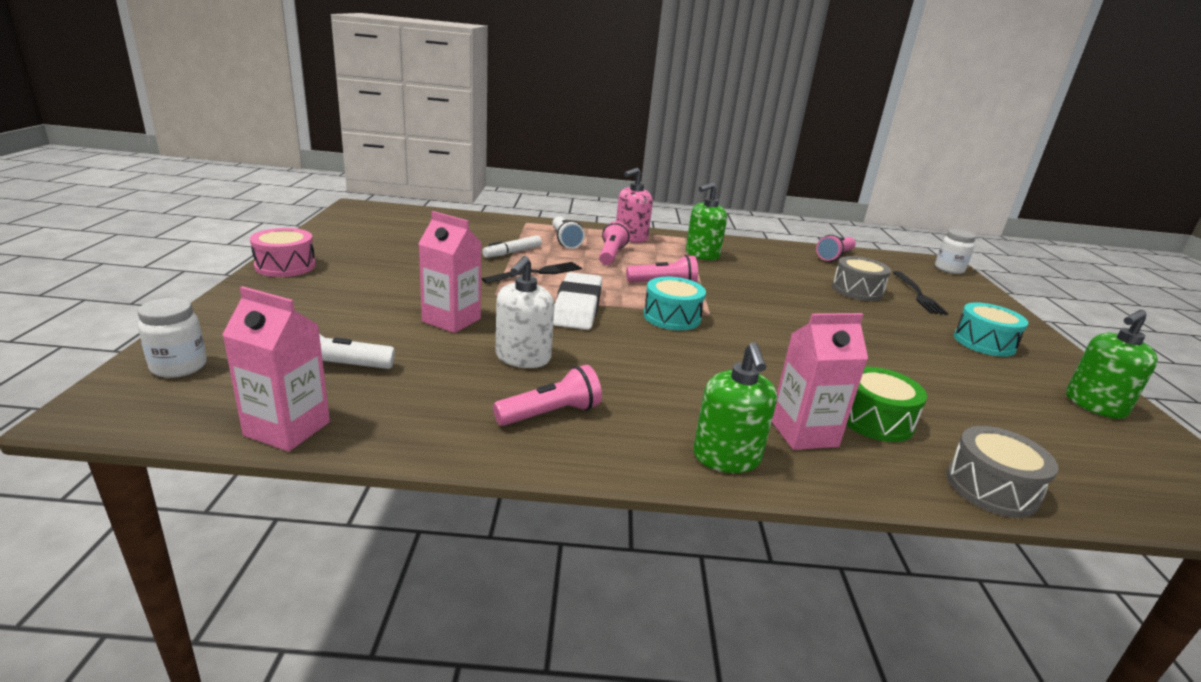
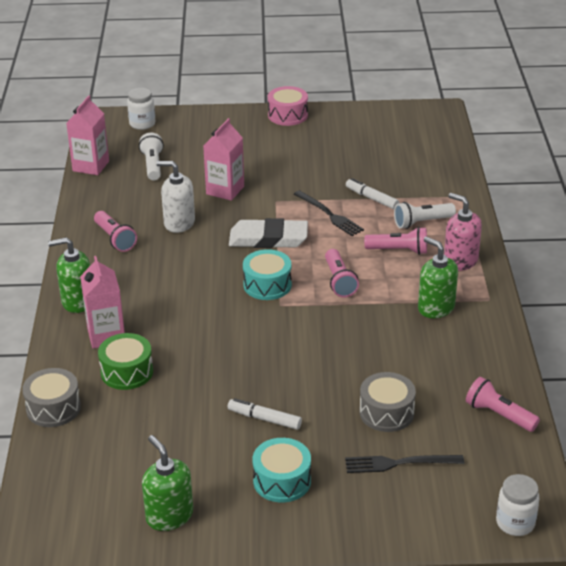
camera: 90 degrees right, 10 degrees up
(903, 341) = (264, 419): none -> white marker

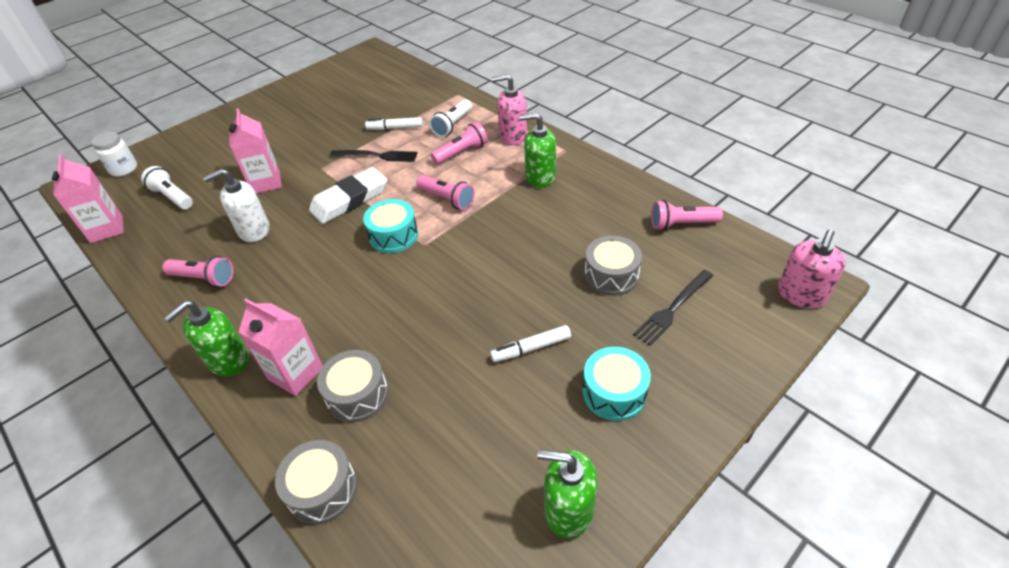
camera: 40 degrees left, 10 degrees up
(127, 372) = (357, 395): green drum -> grey drum
(287, 115) = (255, 103): pink drum -> none
(515, 523) = (801, 295): white jar -> pink soap dispenser

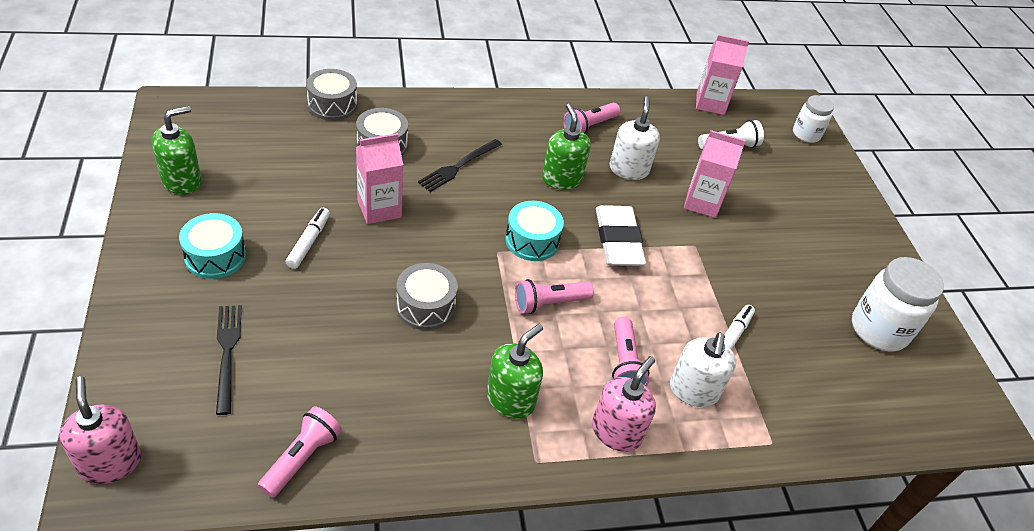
camera: 115 degrees right, 0 degrees up
(228, 360) = (484, 109): green soap dispenser -> green soap dispenser (561, 179)
(296, 373) = (435, 129): pink carton -> pink carton (379, 209)
(332, 89) = (878, 330): none -> white jar
(377, 156) = (682, 294): black fork -> black fork (459, 166)
(452, 125) = (693, 391): white flashlight -> white soap dispenser
(611, 275) = (313, 344): grey drum -> grey drum (426, 306)

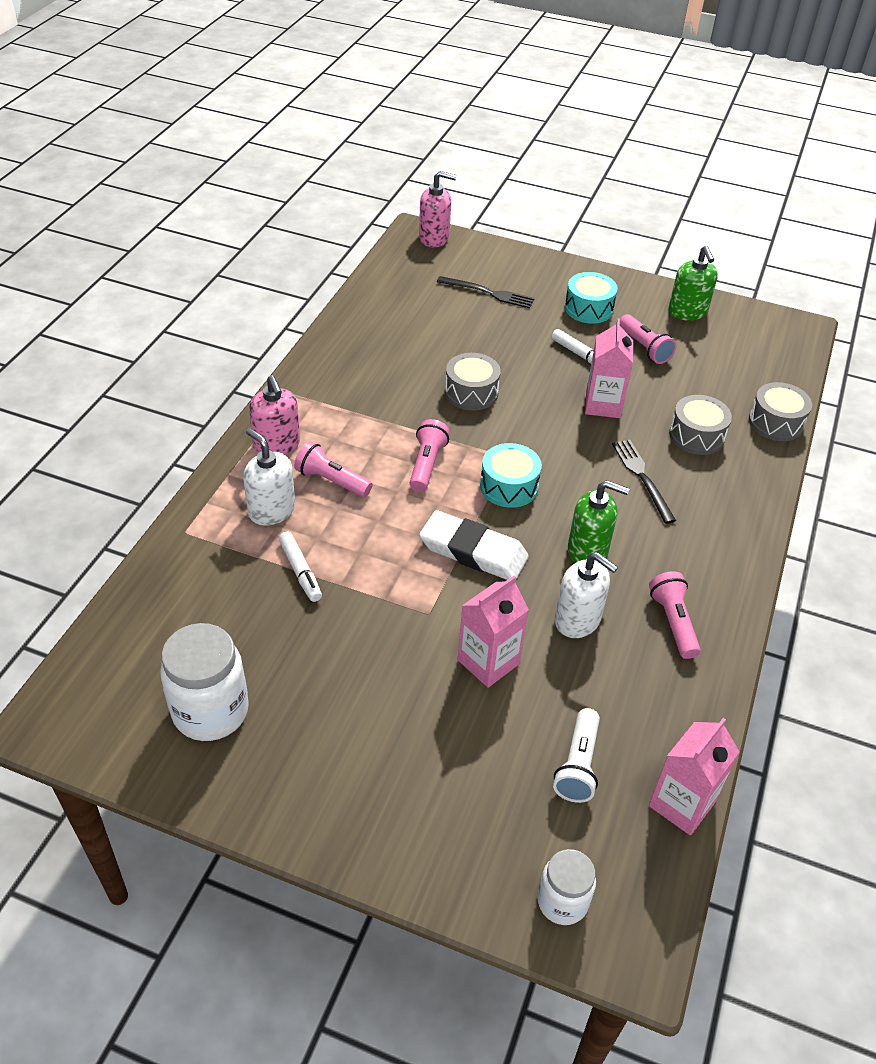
camera: 125 degrees right, 0 degrees up
(302, 458) = (381, 300): pink flashlight -> pink flashlight (644, 348)
(510, 399) = (350, 402): green soap dispenser -> none

